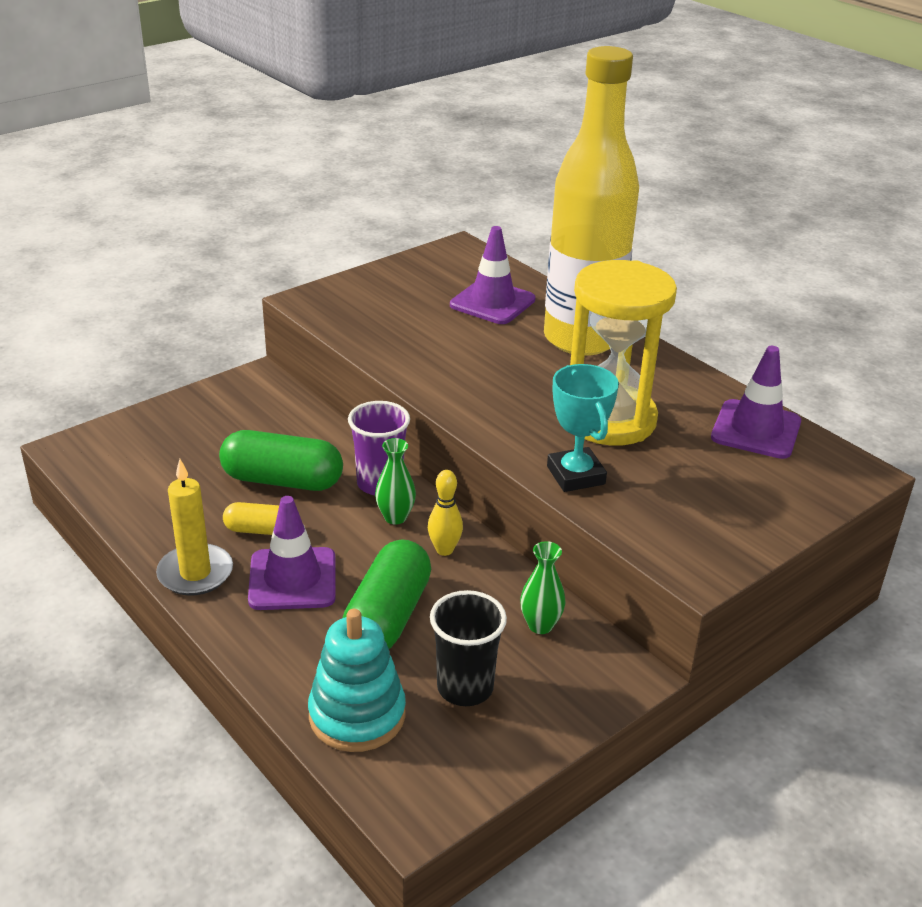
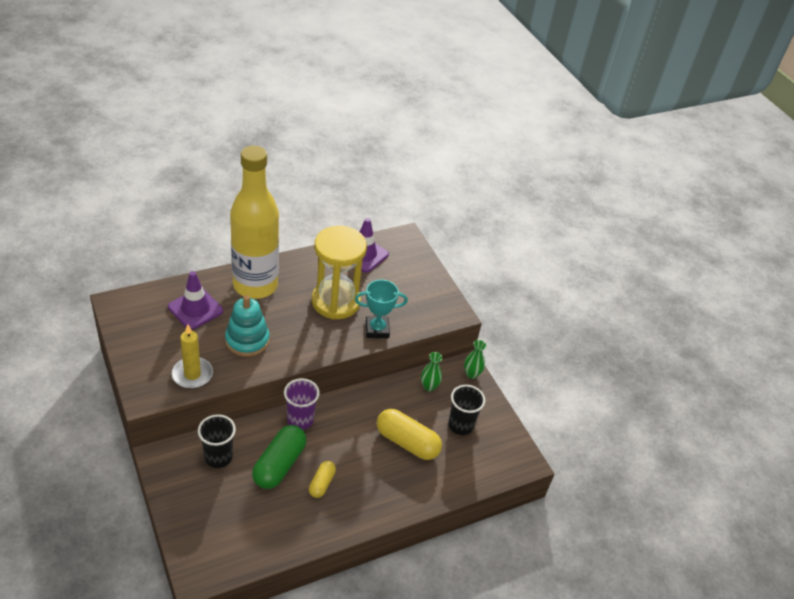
camera: 80 degrees left, 10 degrees up
(195, 573) = (349, 520): yellow candle -> yellow candle (192, 374)
(275, 423) = (218, 457): none -> black cup
(292, 579) = (367, 476): purple traffic cone -> none
(357, 715) = (467, 469): turquoise stacking toy -> turquoise stacking toy (247, 340)
(388, 616) = (407, 442): green capsule -> yellow capsule
(395, 517) = (332, 420): green vase -> green vase (471, 374)
(444, 550) = (365, 407): yellow bowling pin -> none

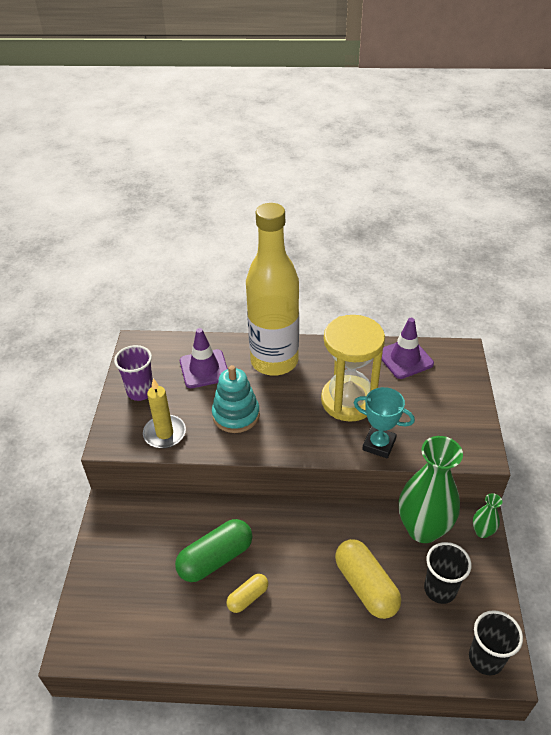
camera: 35 degrees right, 0 degrees up
(218, 457) = (161, 527): black cup -> black cup (486, 658)
(300, 420) = (261, 517): purple cup -> purple cup (140, 391)
(429, 386) = (423, 529): green vase -> green vase, size x2.27

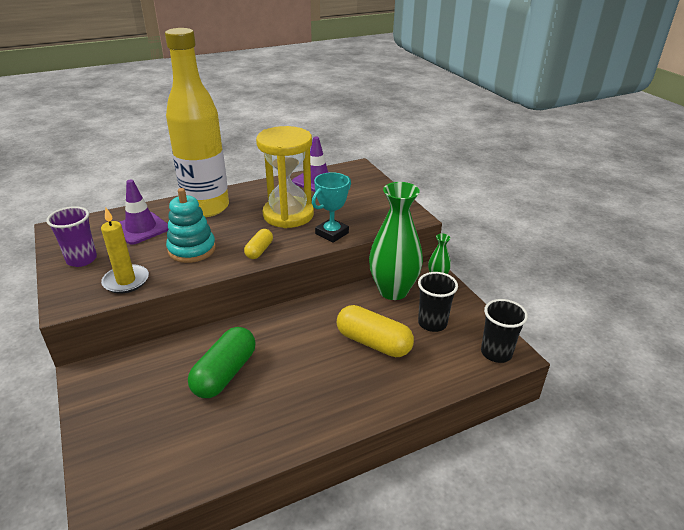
camera: 30 degrees left, 10 degrees down
(248, 597) = (274, 390): yellow capsule -> yellow capsule (259, 250)
(379, 444) = (332, 233): turquoise trophy -> turquoise trophy turned 45 degrees counterclockwise

